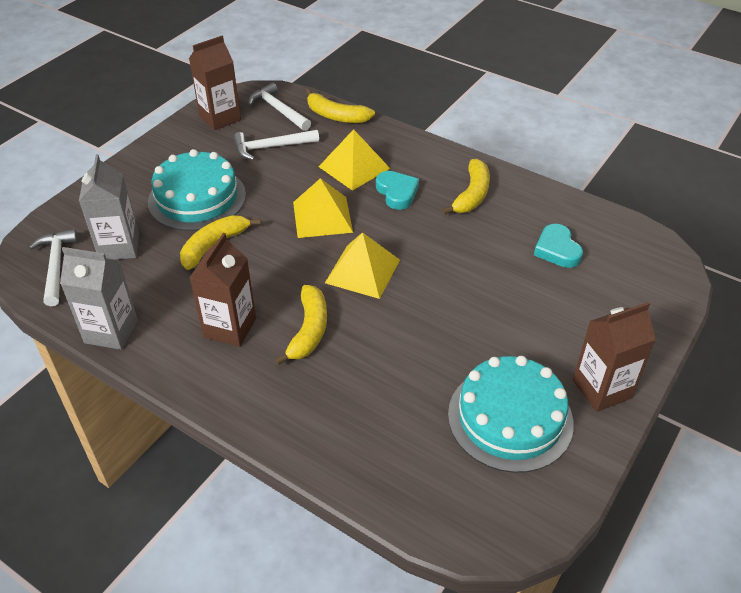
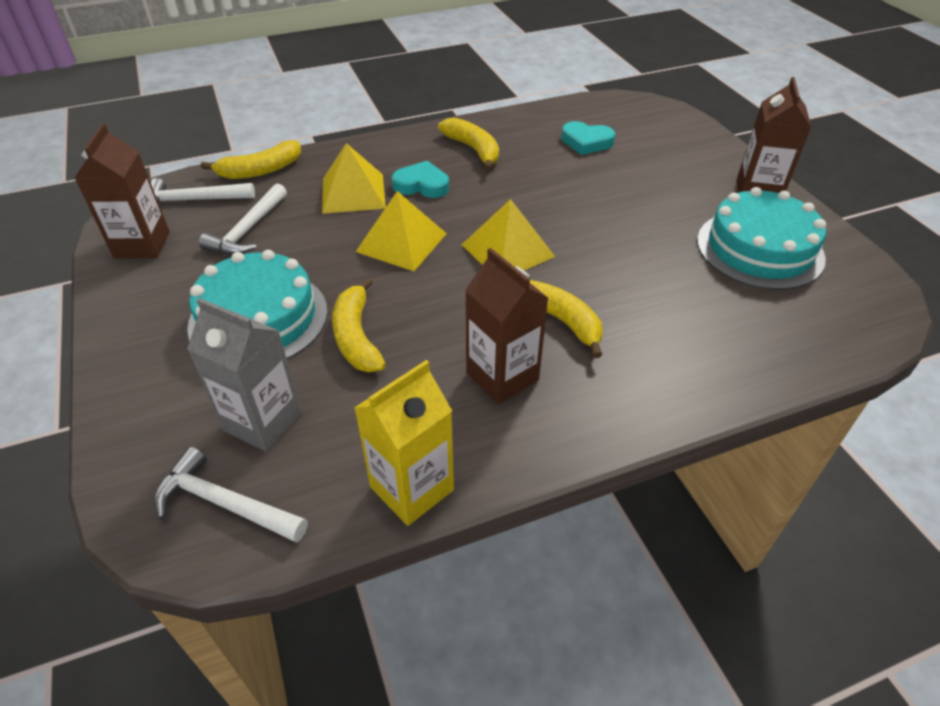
camera: 55 degrees left, 0 degrees up
(111, 331) = (412, 488): grey carton -> yellow carton

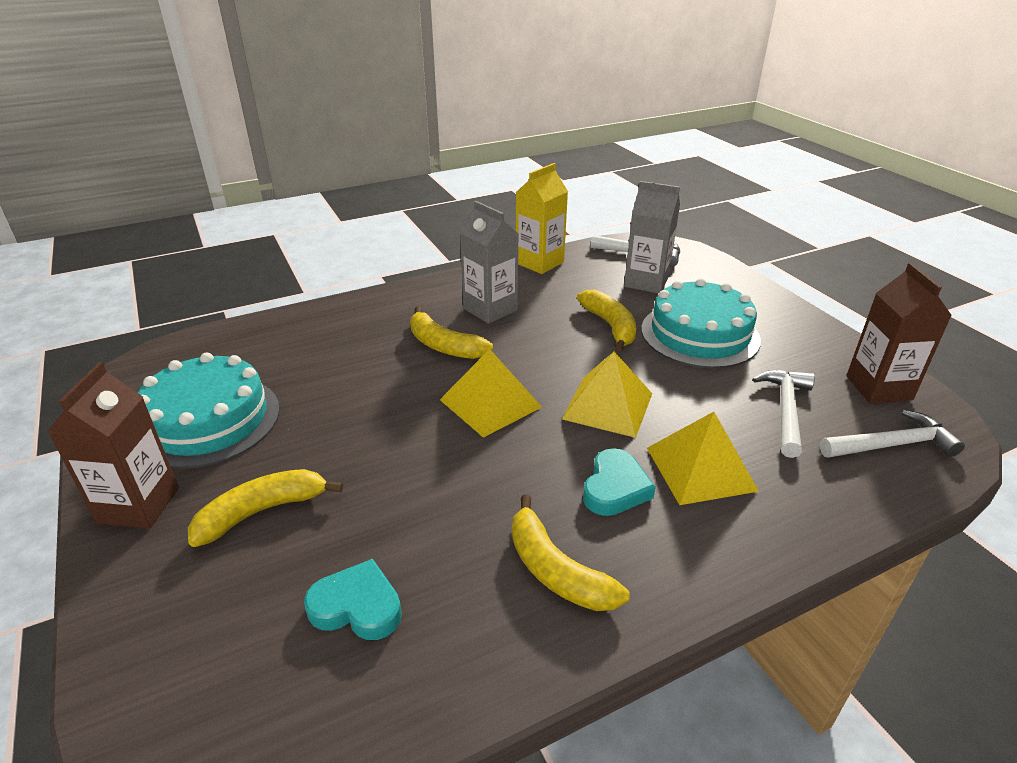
camera: 175 degrees right, 10 degrees down
(260, 170) = (859, 500): yellow banana -> yellow banana (262, 512)
(421, 185) = (615, 488): turquoise heart -> turquoise heart turned 75 degrees counterclockwise
(502, 376) = (490, 309): brown carton -> grey carton

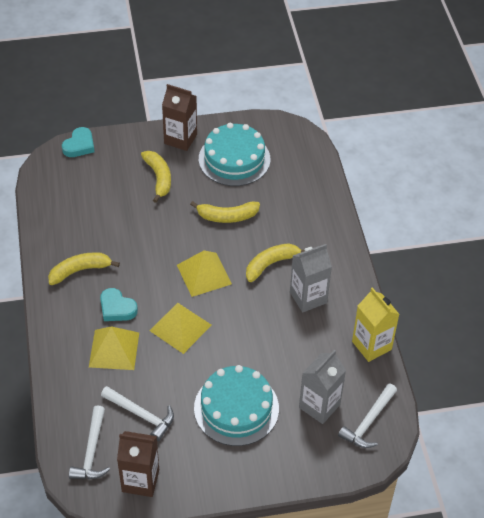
camera: 105 degrees right, 15 degrees up
(357, 606) = (93, 205): turquoise heart -> turquoise heart (79, 145)
(610, 326) = (264, 359): yellow banana -> yellow banana (227, 216)

